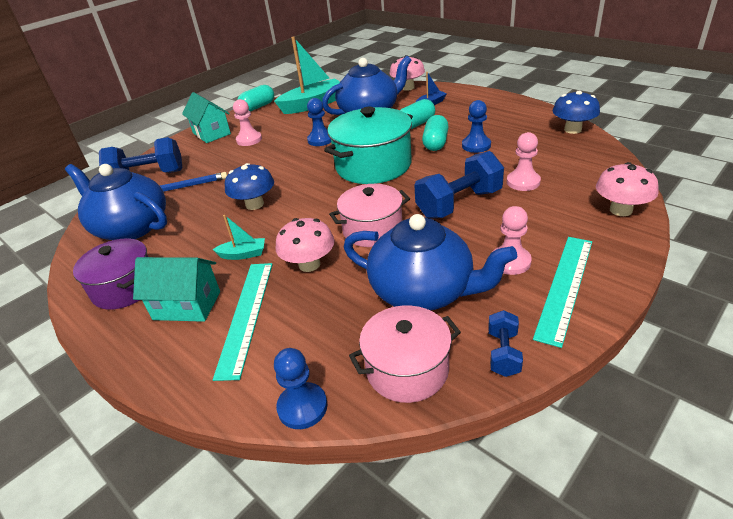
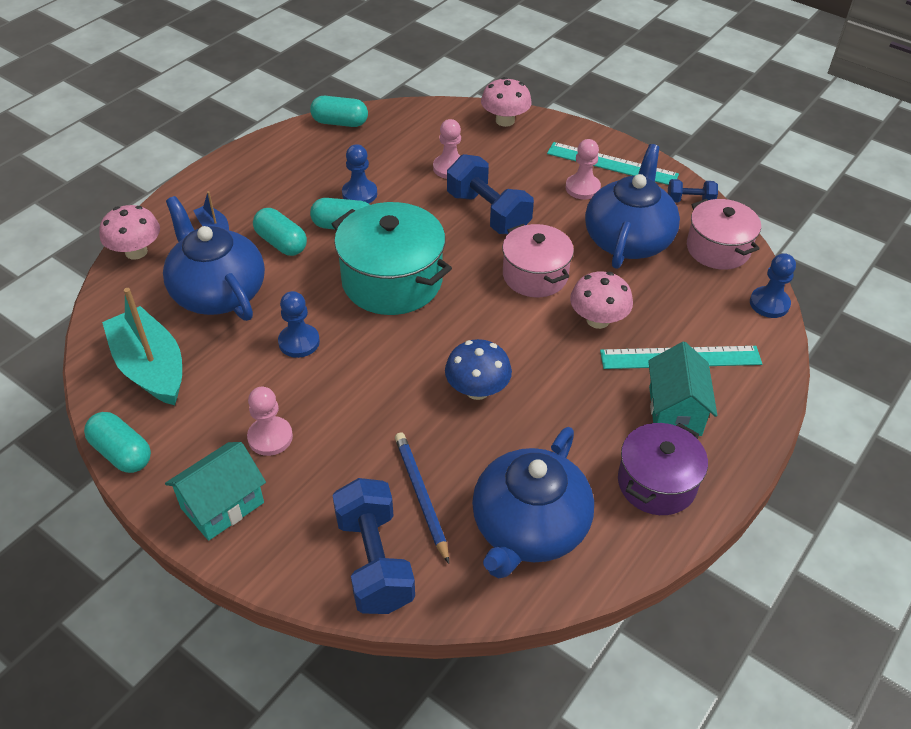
camera: 100 degrees left, 10 degrees up
(243, 254) = (584, 380): turquoise boat -> none
(572, 129) = (340, 122): blue mushroom -> turquoise capsule

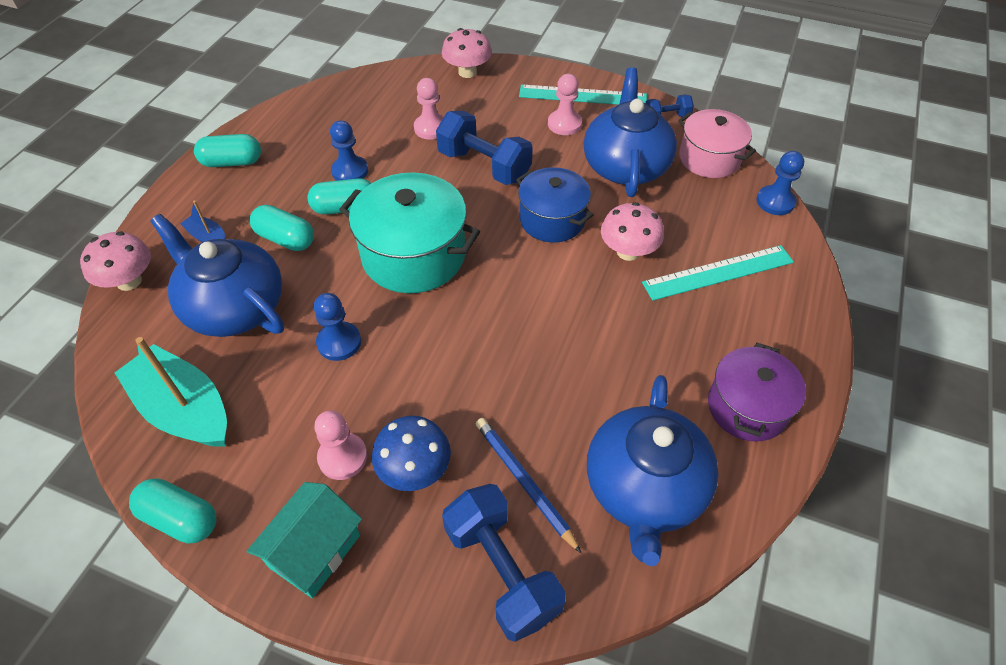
camera: 15 degrees left, 5 degrees up
(340, 122) = (305, 102): turquoise capsule -> turquoise capsule (232, 162)
(477, 390) = (539, 351): blue mushroom -> blue mushroom (414, 469)
(535, 275) = (552, 219): pink pot -> blue pot
(675, 411) = (734, 328): turquoise house -> none

